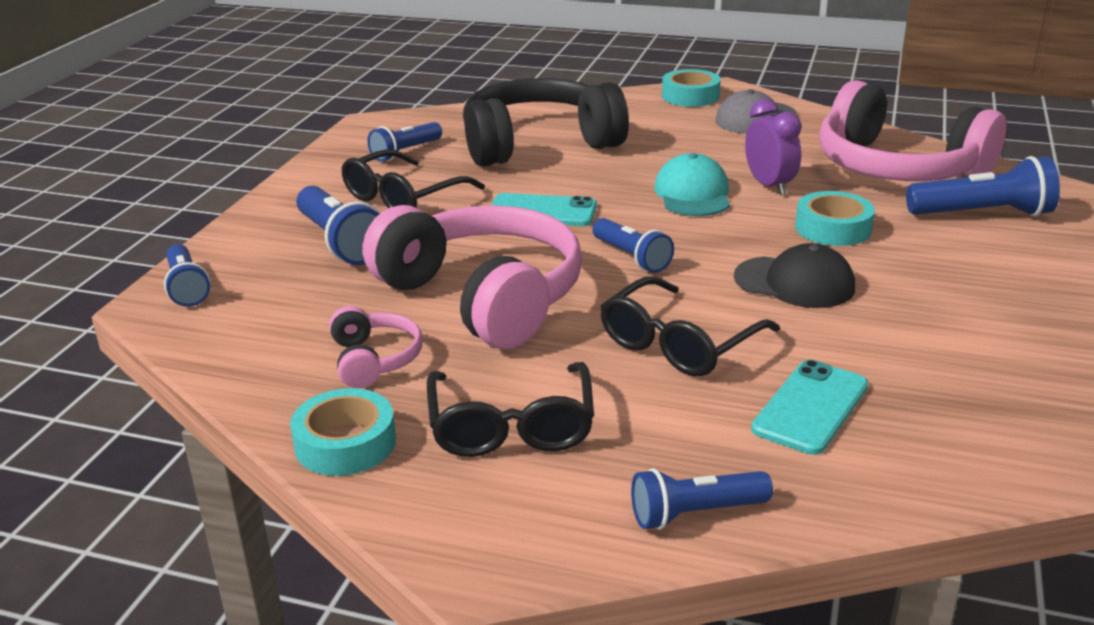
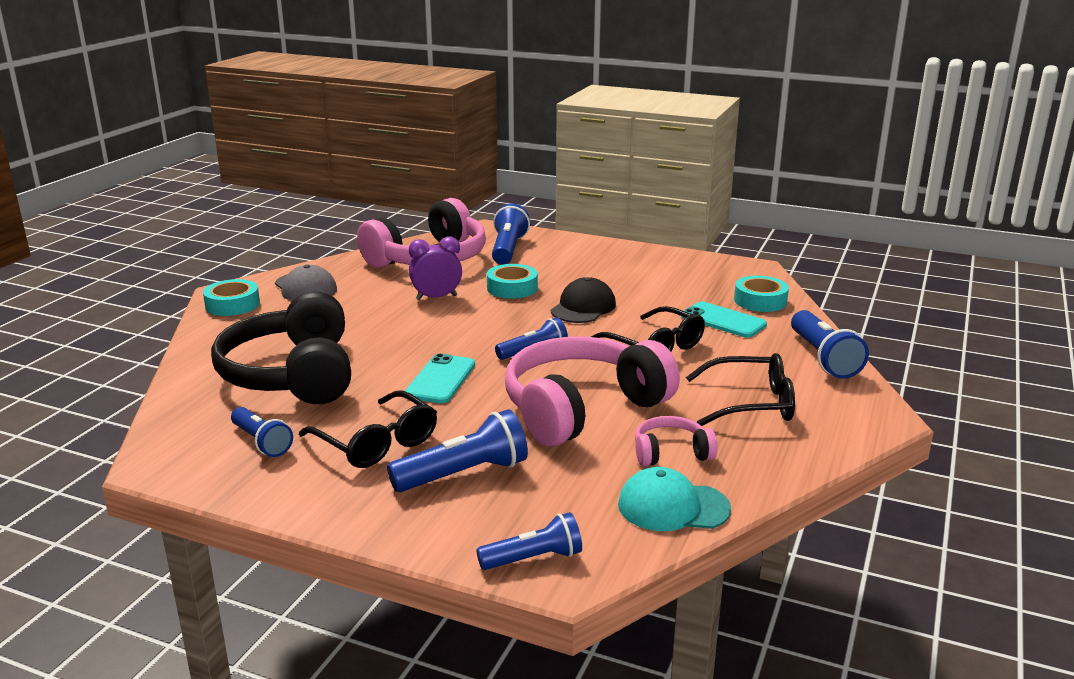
camera: 85 degrees left, 5 degrees down
(345, 443) = (778, 462): turquoise tape -> turquoise tape (760, 301)
(693, 194) = (437, 323): turquoise cap -> turquoise cap (673, 507)
(695, 513) = (823, 358): blue flashlight -> blue flashlight, size x1.51

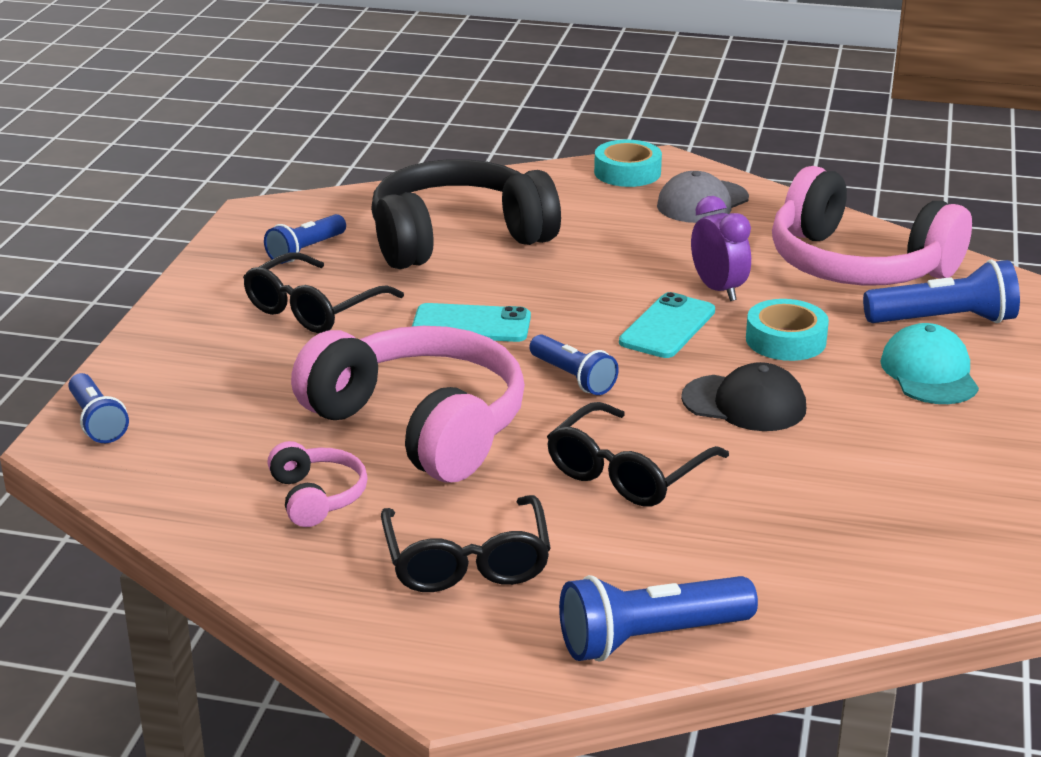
camera: 80 degrees right, 5 degrees up
(464, 474) = (254, 366): blue flashlight -> none
(673, 507) = (194, 502): turquoise cap -> turquoise cap (929, 373)
(723, 320) = (758, 535): turquoise phone -> turquoise phone (667, 327)
(760, 301) = (869, 575): turquoise tape -> none

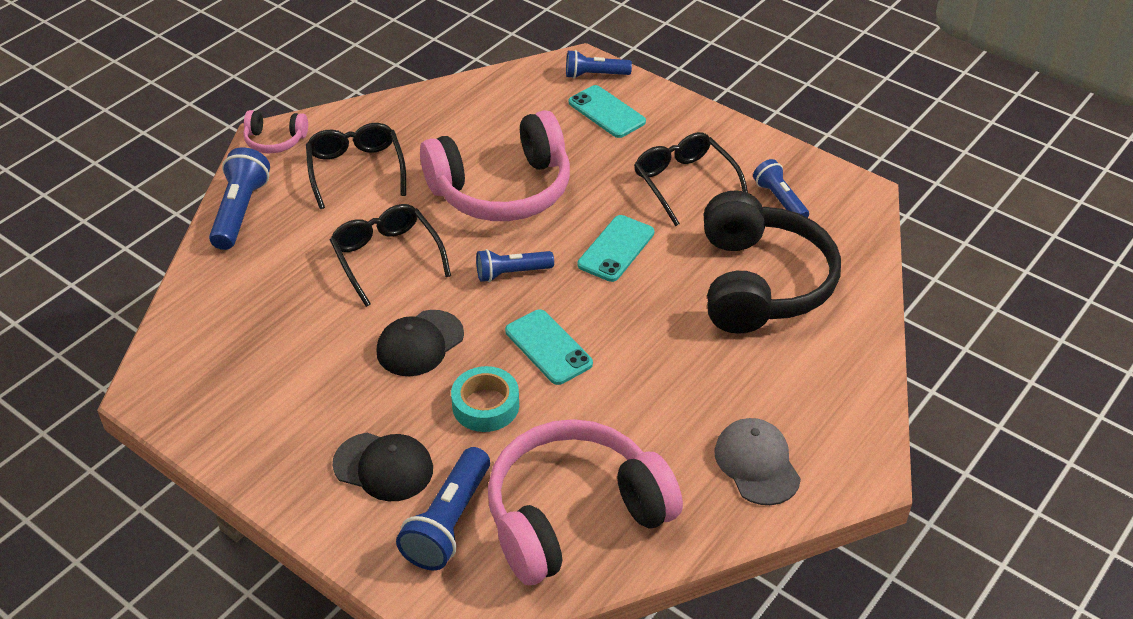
camera: 115 degrees right, 15 degrees up
(190, 391) = (606, 112): none -> turquoise phone
(317, 497) = (458, 134): pink headphones -> pink headphones (275, 140)
(467, 562) = (356, 169): black glasses -> black glasses turned 60 degrees clockwise
(627, 172) = (848, 437): turquoise tape -> none
(718, 289) = (587, 401): purple clock -> none
(929, 373) = (383, 467): turquoise cap -> black cap

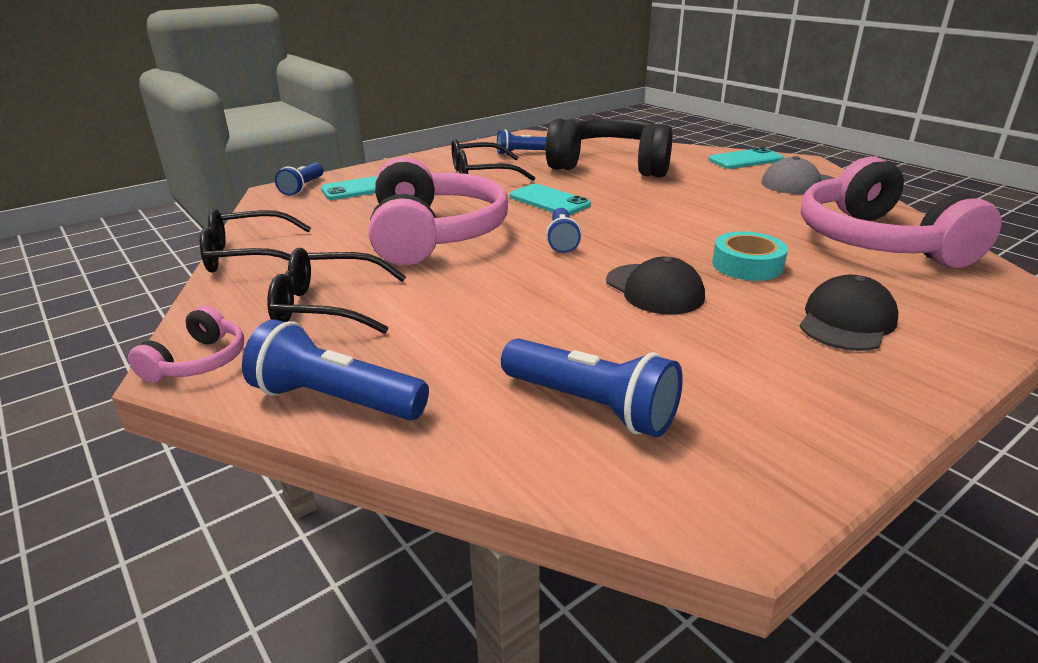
camera: 75 degrees left, 15 degrees down
(386, 257) = (504, 298): black glasses -> black glasses (247, 255)
(448, 522) = (912, 293): blue flashlight -> blue flashlight (591, 406)
(548, 347) = (669, 234): turquoise phone -> turquoise phone (745, 160)

